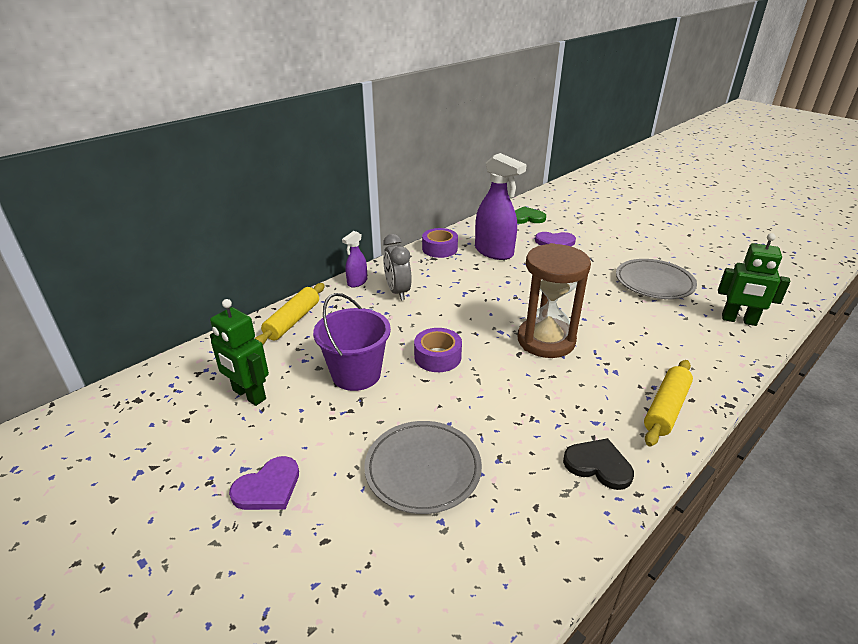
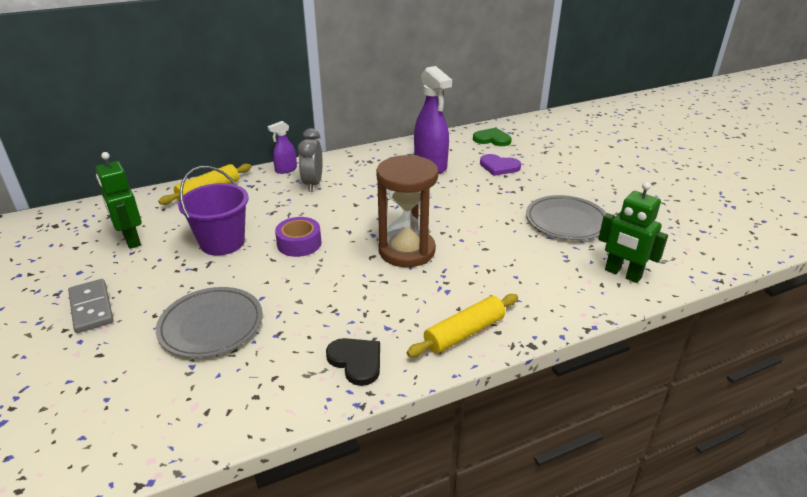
camera: 20 degrees right, 0 degrees up
(268, 487) = (91, 308): purple heart -> grey domino
(439, 249) = (382, 154): purple tape -> none

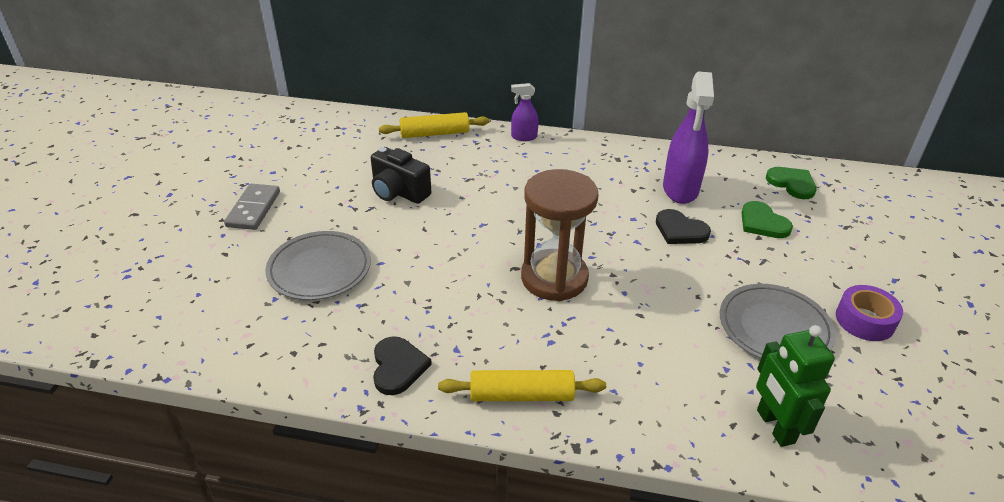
camera: 35 degrees right, 5 degrees up
(131, 240) = (333, 158): green robot -> none
(222, 242) = (399, 192): purple bucket -> black camera
(299, 243) = (461, 223): purple tape -> purple tape (864, 320)
(313, 184) = (534, 163): grey clock -> none
(456, 189) = (680, 230): none -> black heart
(499, 166) = (762, 223): purple heart -> green heart

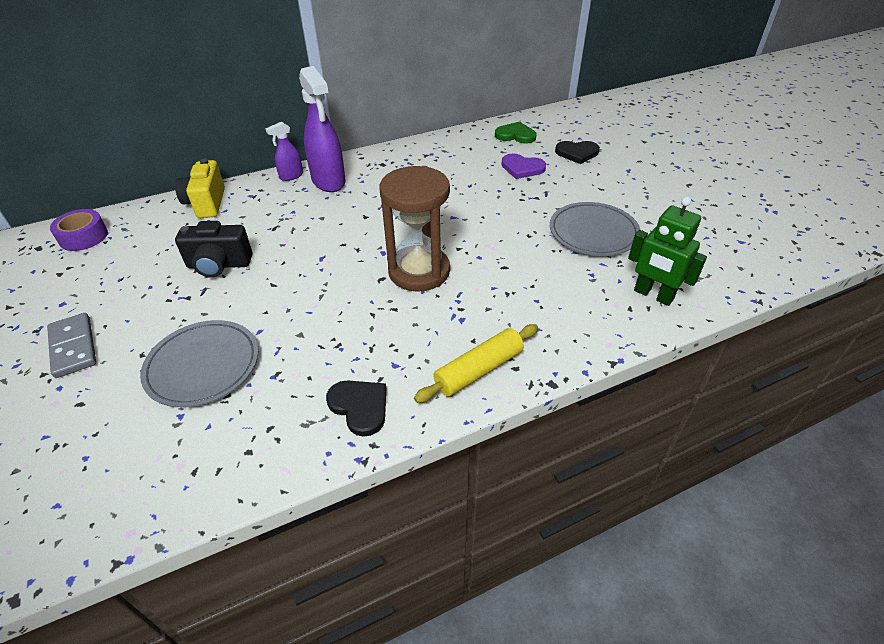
camera: 35 degrees left, 5 degrees up
(434, 134) = (206, 203): yellow rolling pin -> yellow camera
(680, 189) = (448, 168): purple spray bottle -> purple spray bottle (328, 181)
(680, 230) = (475, 196): black heart -> black heart (577, 153)
(762, 223) = (522, 168): green heart -> purple heart
(864, 320) = (636, 202): purple tape -> purple tape (83, 237)

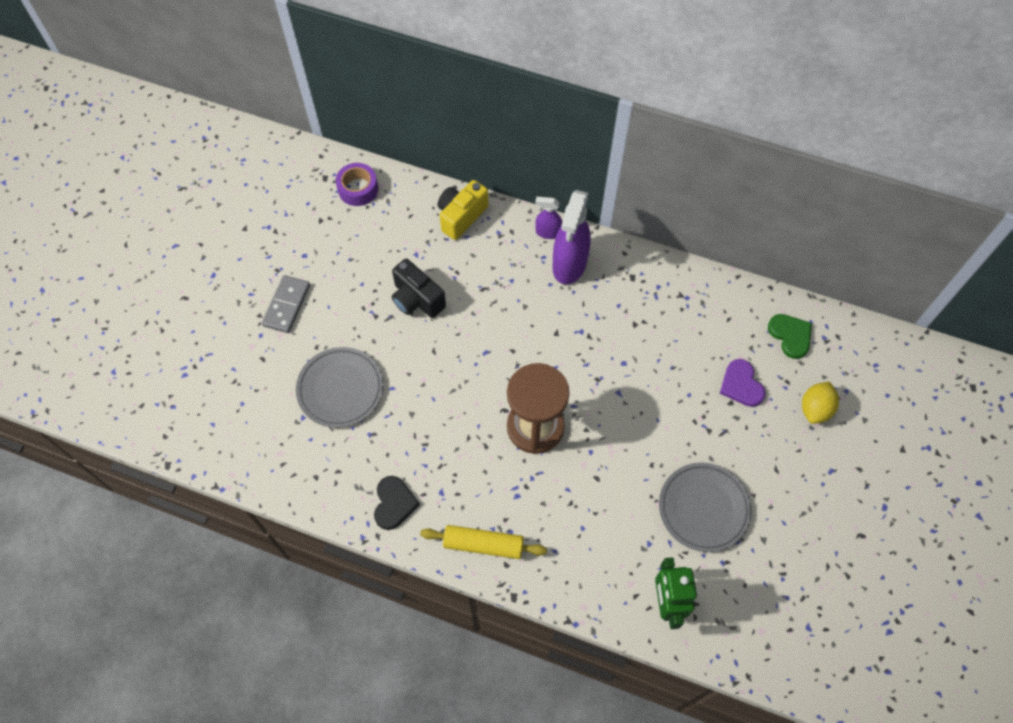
camera: 45 degrees right, 20 degrees up
(577, 153) = (815, 409): black heart -> yellow lemon

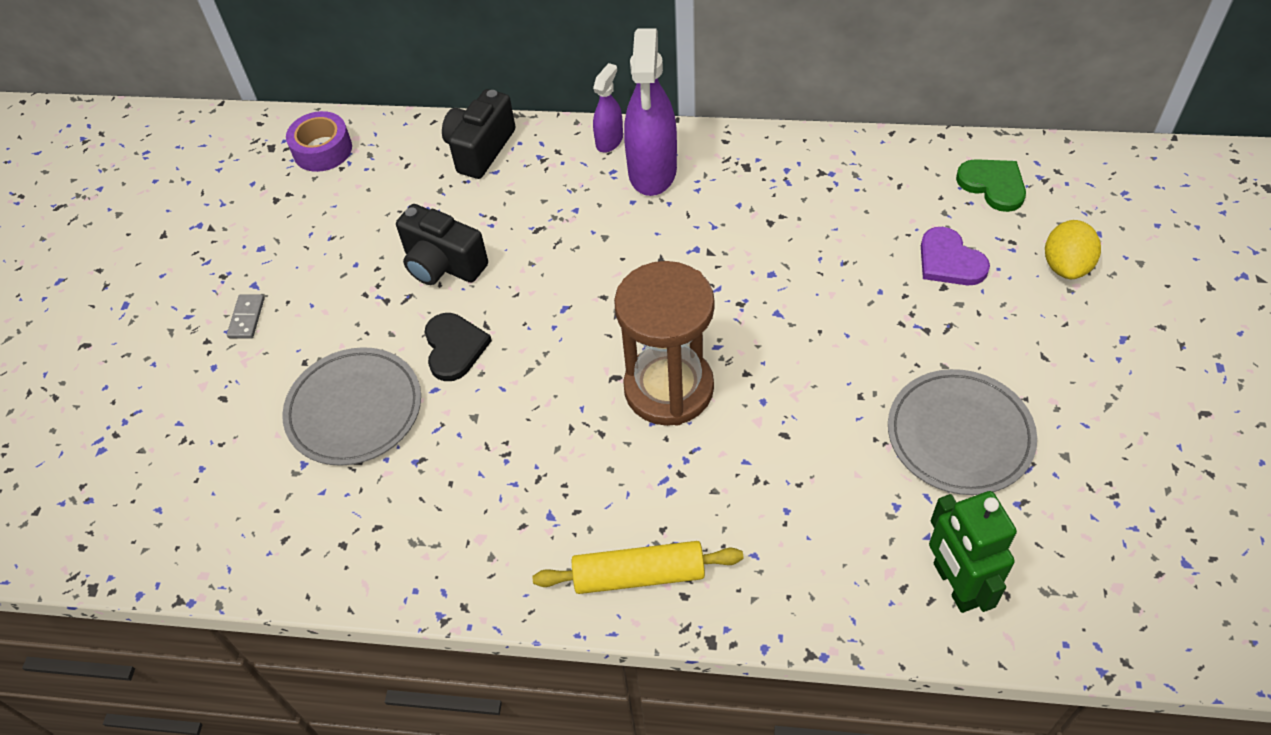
camera: 10 degrees left, 10 degrees down
(286, 305) = (246, 318): grey domino -> grey domino, size x0.57
(394, 503) = (479, 551): black heart -> black heart (454, 348)
(461, 216) = (480, 149): yellow camera -> black camera
(548, 232) = (609, 141): purple spray bottle -> purple spray bottle turned 120 degrees clockwise

